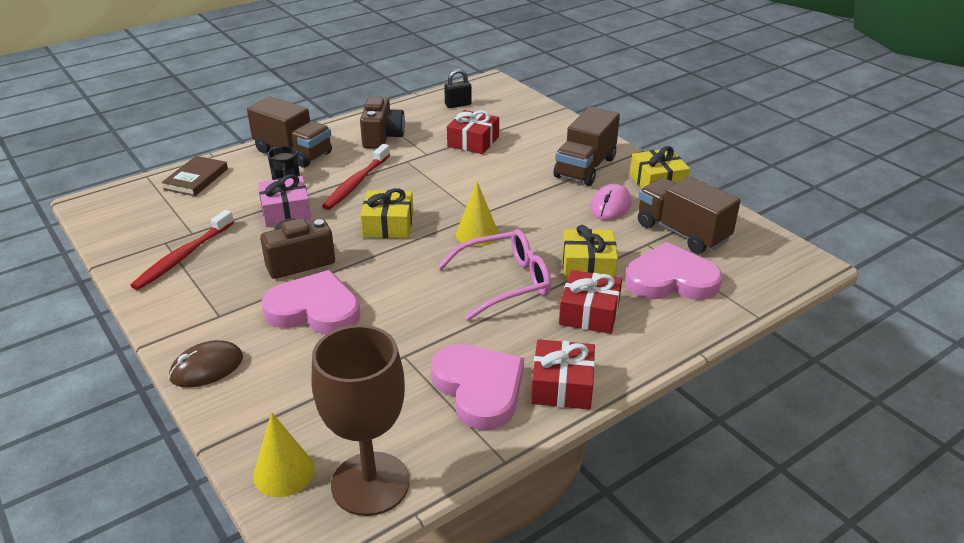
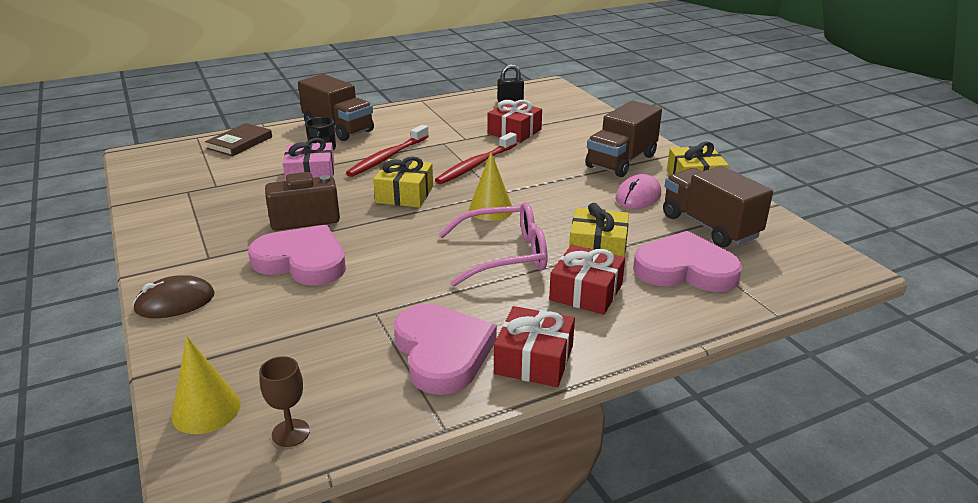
camera: 10 degrees right, 5 degrees down
(183, 256) = (199, 204): red toothbrush -> red toothbrush (476, 165)
(370, 483) = (290, 433): brown goblet -> brown goblet, size x0.43
(382, 137) = (427, 122): brown camera -> none

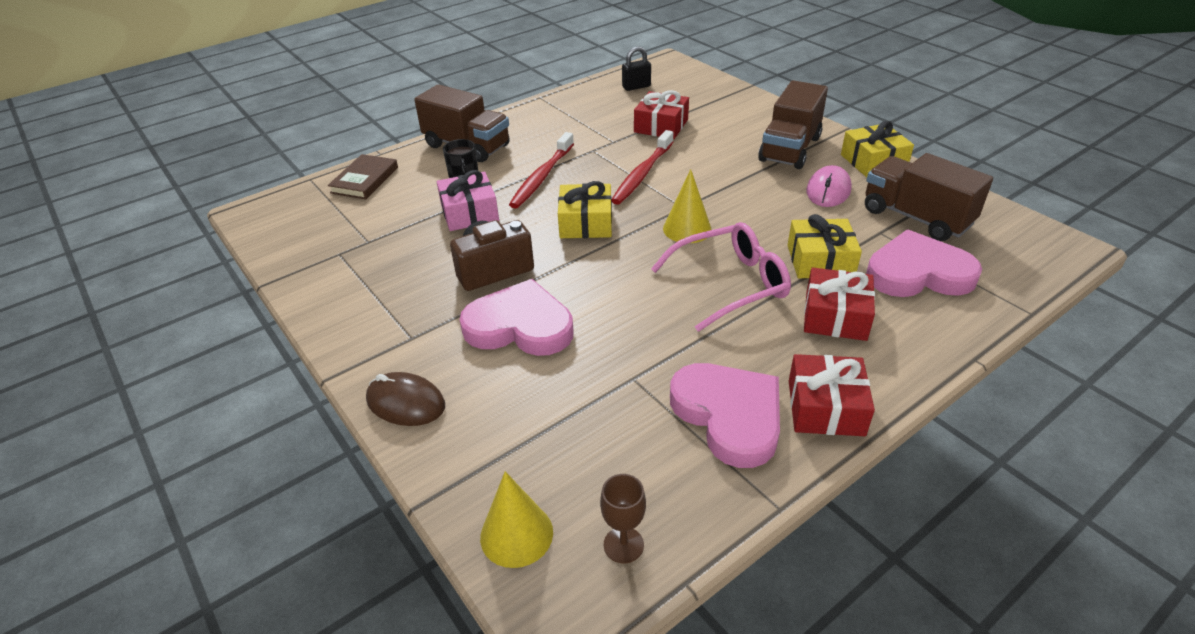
camera: 10 degrees left, 10 degrees up
(175, 302) = (406, 403): brown mouse -> brown mouse turned 60 degrees clockwise

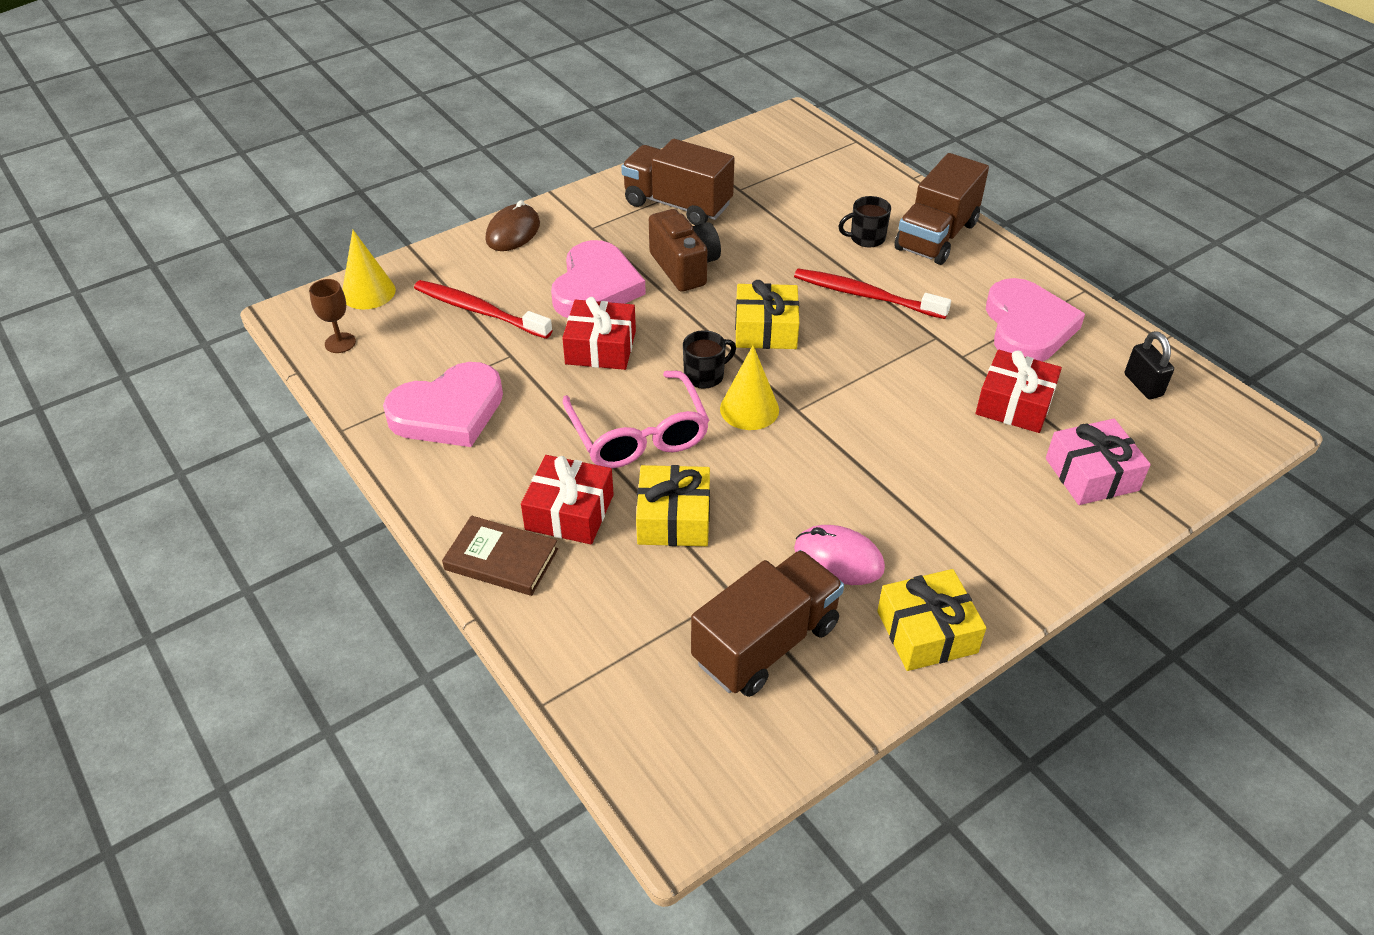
camera: 90 degrees right, 5 degrees up
(365, 180) = (854, 174): brown book -> brown book (501, 559)
(469, 212) = (789, 247): pink gift -> pink gift (1091, 474)
(642, 174) = (877, 379): red toothbrush -> red toothbrush (479, 311)
(649, 252) = (705, 375): none -> black mug
(790, 149) = (958, 536): brown truck -> brown truck (677, 205)
(825, 407) = (440, 478): red gift -> red gift (600, 347)
(918, 273) = (638, 609): pink heart -> pink heart (1027, 327)

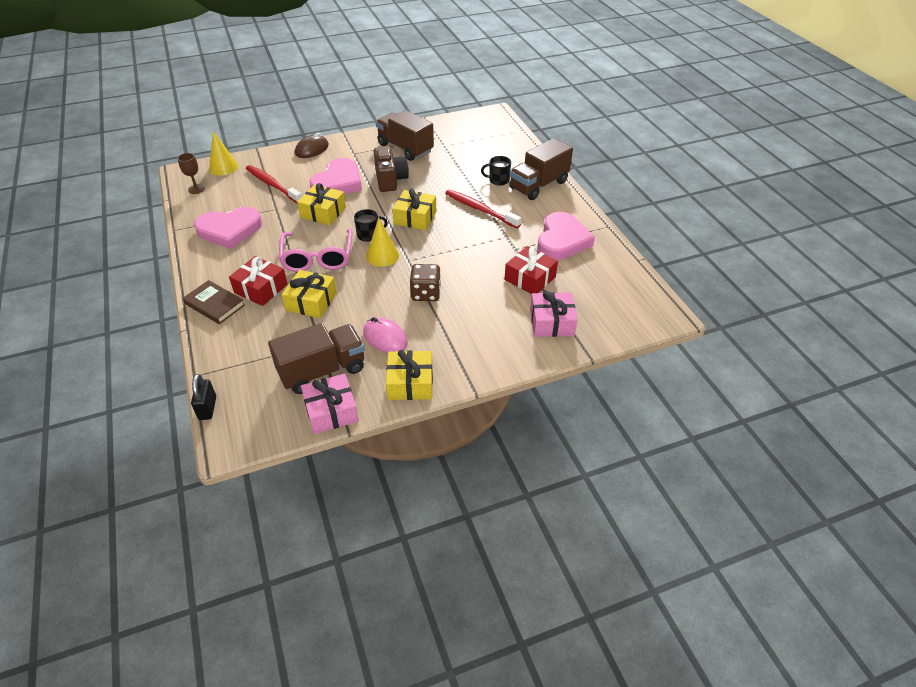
camera: 15 degrees right, 0 degrees up
(600, 347) = (323, 212): red gift -> yellow gift
(823, 714) = (331, 411): none -> pink gift
(861, 464) = (426, 293): none -> brown dice
(1143, 385) = (611, 282): black padlock -> black padlock (207, 408)

